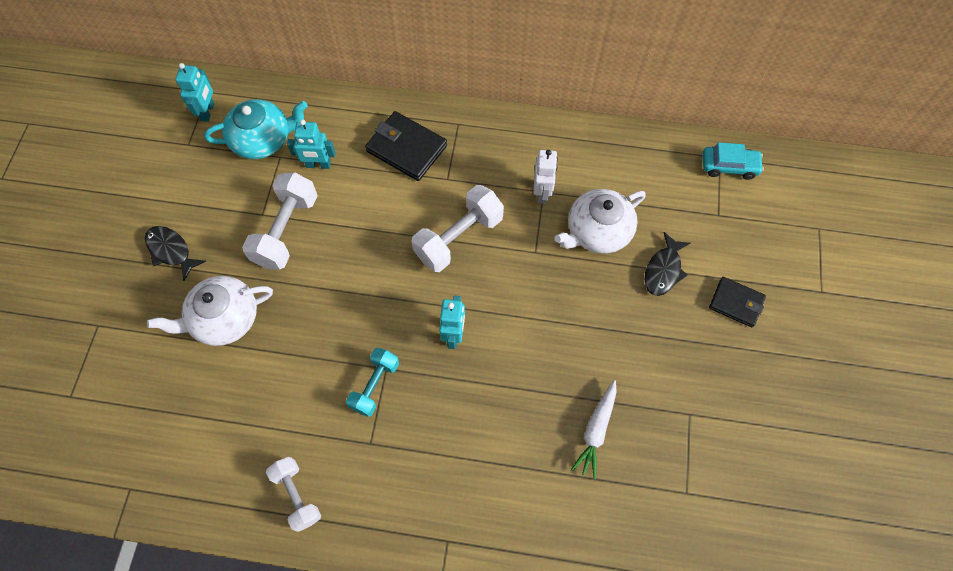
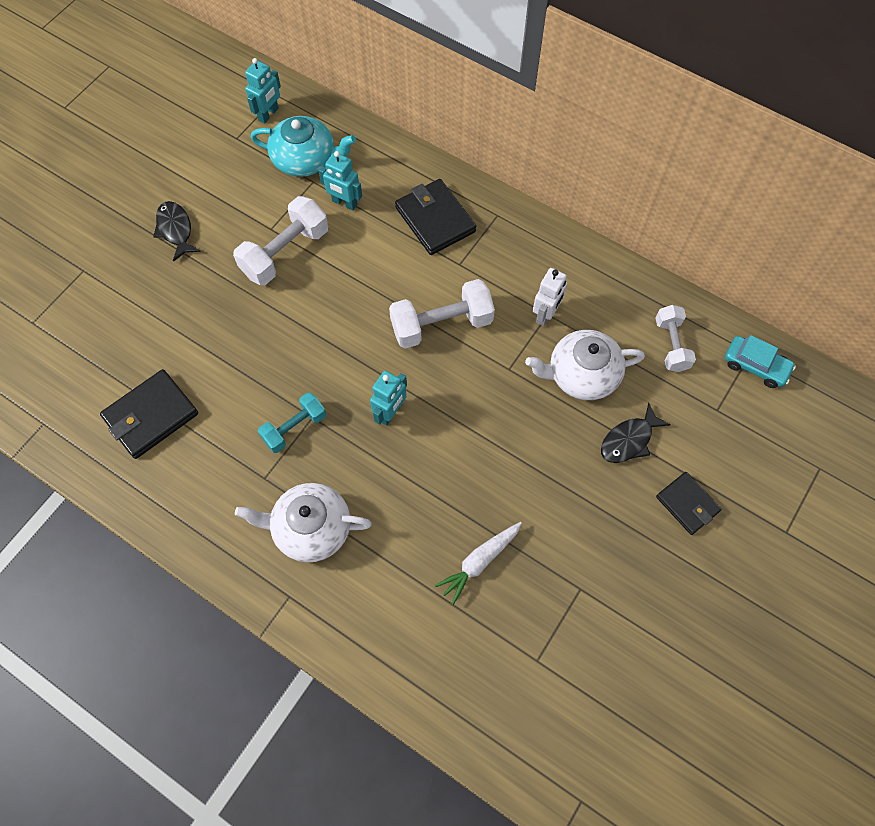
camera: 25 degrees right, 0 degrees up
(224, 318) = (192, 310): white teapot -> white teapot (310, 528)
(234, 434) = (151, 416): none -> black wallet
(297, 495) = (178, 494): white dumbbell -> white dumbbell (671, 345)

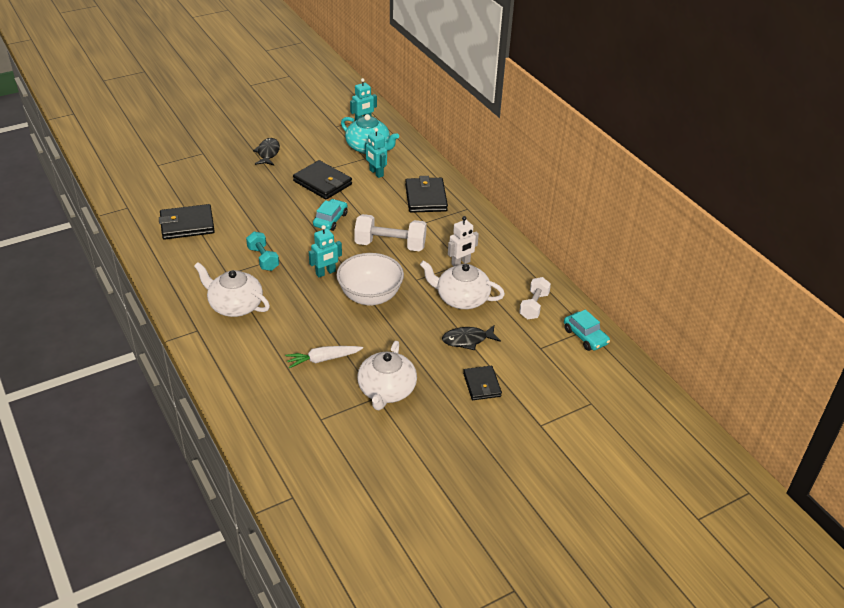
camera: 25 degrees right, 25 degrees down
(285, 253) = (322, 183): white dumbbell -> black wallet
(294, 428) = (263, 259): turquoise dumbbell -> turquoise dumbbell turned 75 degrees clockwise
(338, 316) = (330, 220): none -> turquoise car
(471, 426) = (370, 296): none -> white bowl
(585, 572) = (386, 390): none -> white teapot

